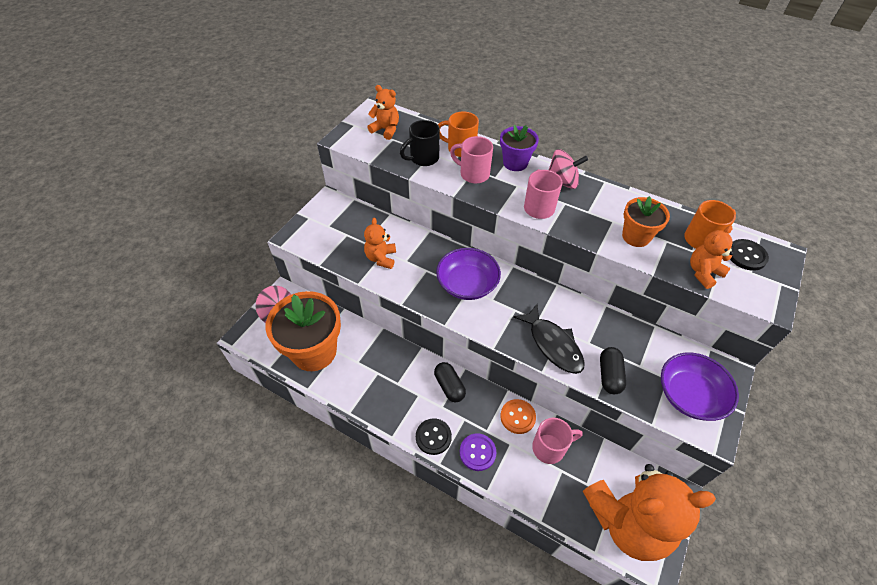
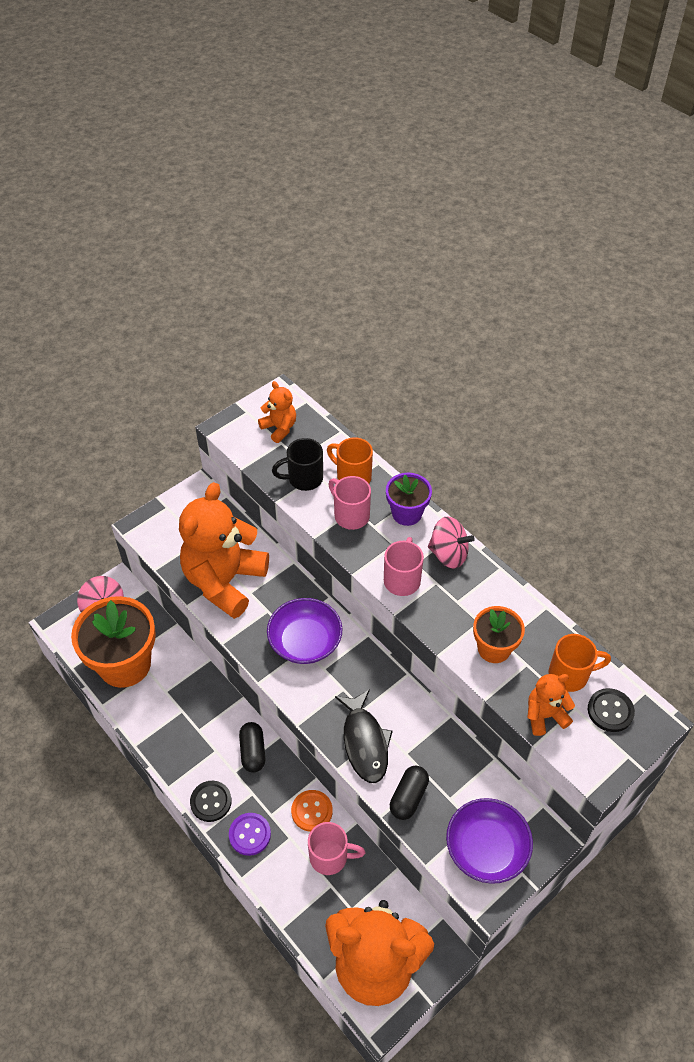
camera: 20 degrees right, 0 degrees up
(381, 258) = (224, 581): orange teddy bear -> orange teddy bear, size x2.18

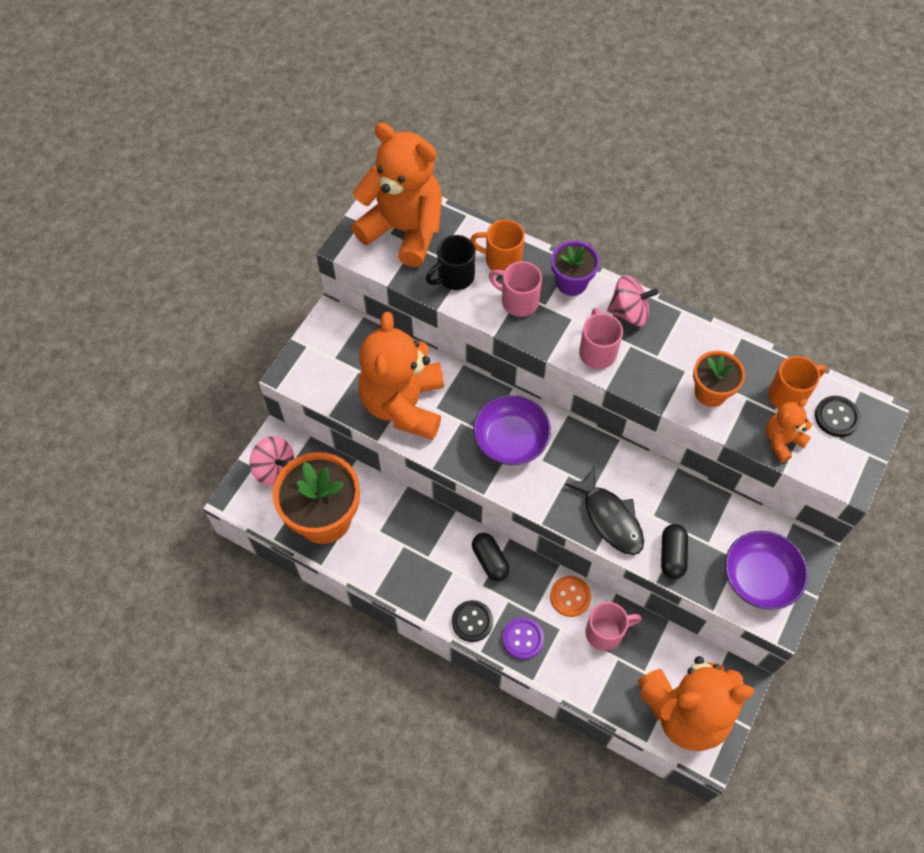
camera: 20 degrees left, 10 degrees up
(279, 428) = (404, 230): orange teddy bear -> orange teddy bear, size x2.18

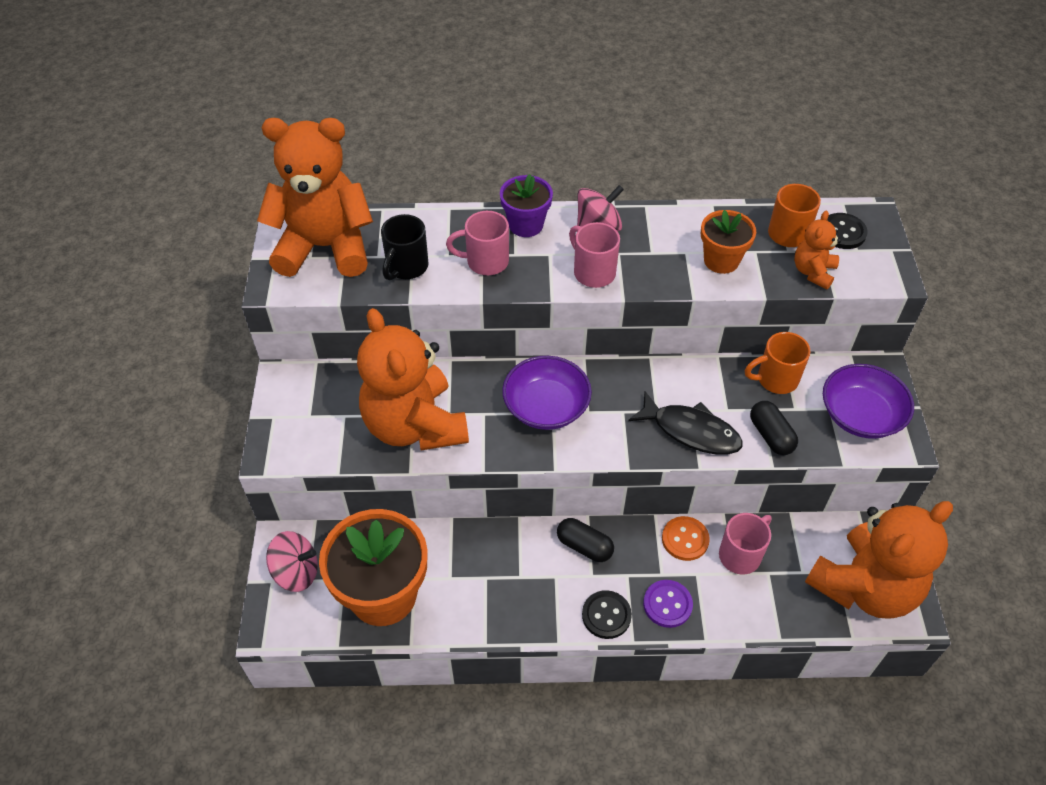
camera: 30 degrees left, 10 degrees down
(502, 260) = (444, 233): orange mug -> orange mug (775, 379)

